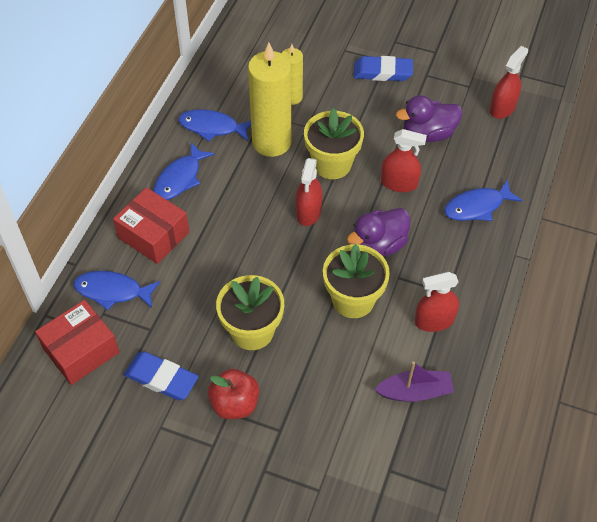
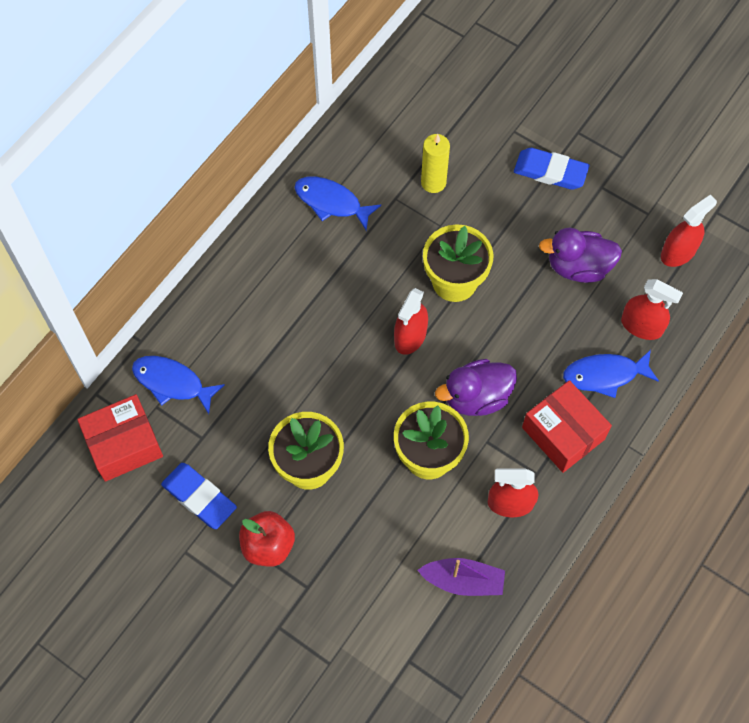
camera: 15 degrees right, 10 degrees up
(153, 235) = (232, 325): red box -> red box (563, 433)
(180, 178) = (278, 260): blue fish -> none
(271, 142) = (393, 237): yellow candle -> none
(399, 183) = (524, 324): red spray bottle -> red spray bottle (641, 326)

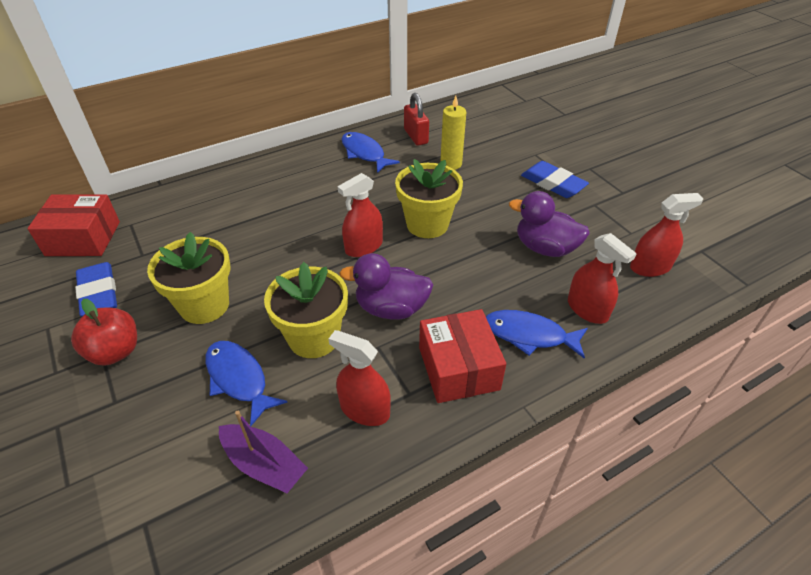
camera: 25 degrees right, 20 degrees down
(172, 383) = (156, 214): blue fish -> blue fish (239, 379)
(372, 151) = (416, 136): none -> red padlock

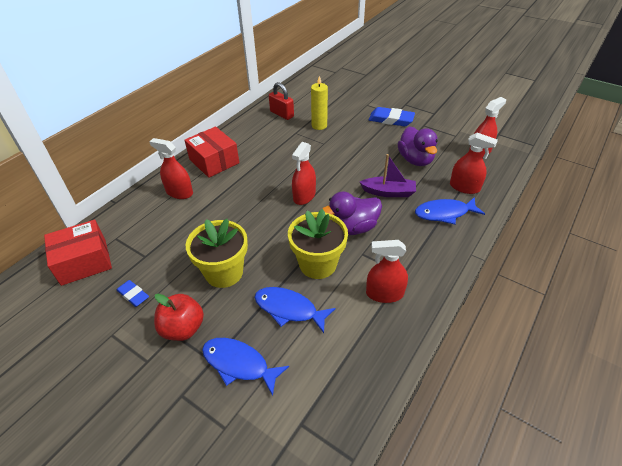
camera: 25 degrees left, 0 degrees up
(99, 293) = (133, 295): blue eraser -> blue eraser, size x0.59
(230, 195) = (179, 192): none -> red spray bottle
(264, 464) = (349, 352): purple boat -> purple boat (388, 192)
(364, 153) = (255, 135): blue fish -> blue fish (239, 364)
(427, 224) = (334, 168): yellow flower pot -> none
(458, 368) = (420, 247): red box -> red box (214, 161)
(545, 248) = (415, 160): purple duck -> purple duck turned 105 degrees counterclockwise

